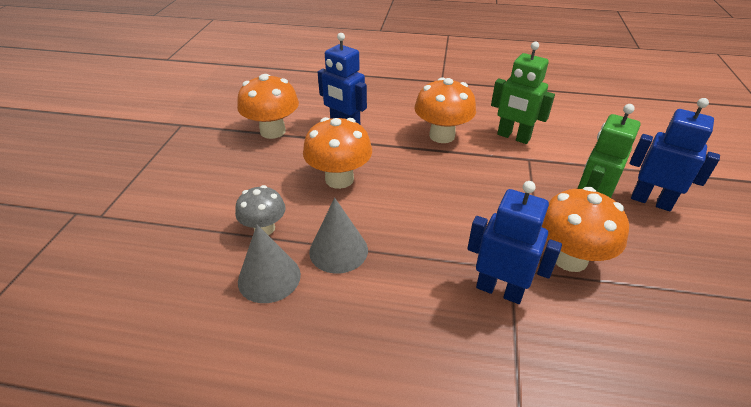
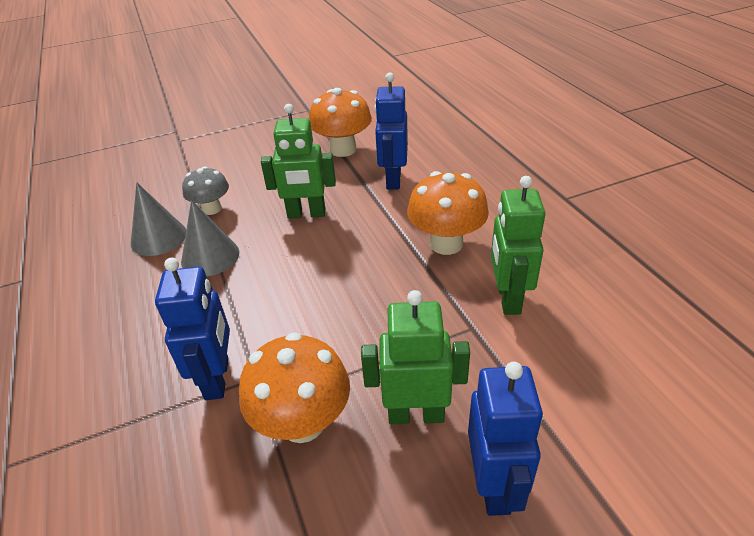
camera: 60 degrees right, 0 degrees up
(339, 179) = (306, 214): orange mushroom -> green robot

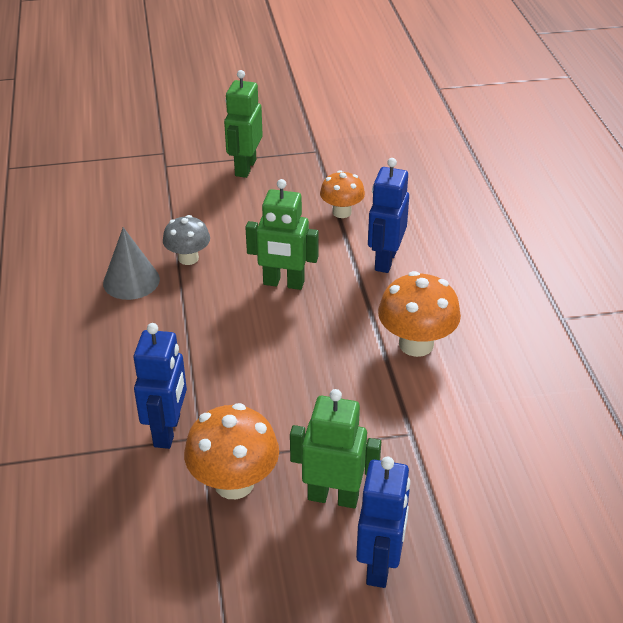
camera: 10 degrees right, 0 degrees up
(210, 257) = (178, 311): grey cone -> none
(343, 149) = (341, 212): orange mushroom -> orange mushroom, size x0.64
(508, 298) = (456, 412): green robot -> green robot (245, 167)

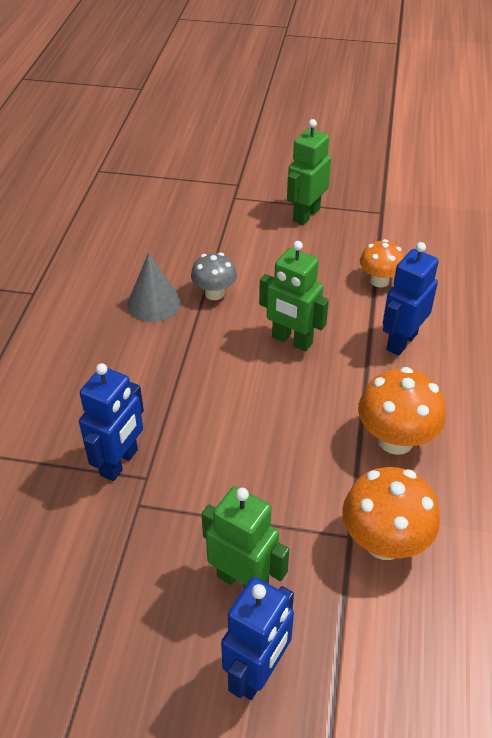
camera: 20 degrees right, 5 degrees up
(234, 483) = (156, 536): orange mushroom -> orange mushroom (384, 542)

